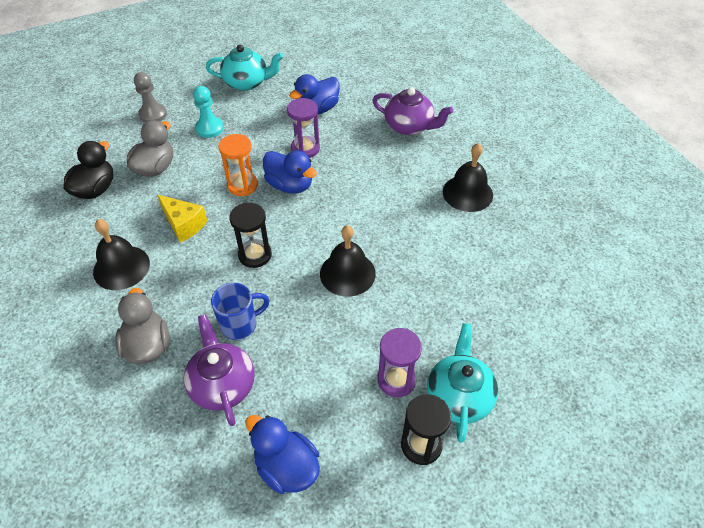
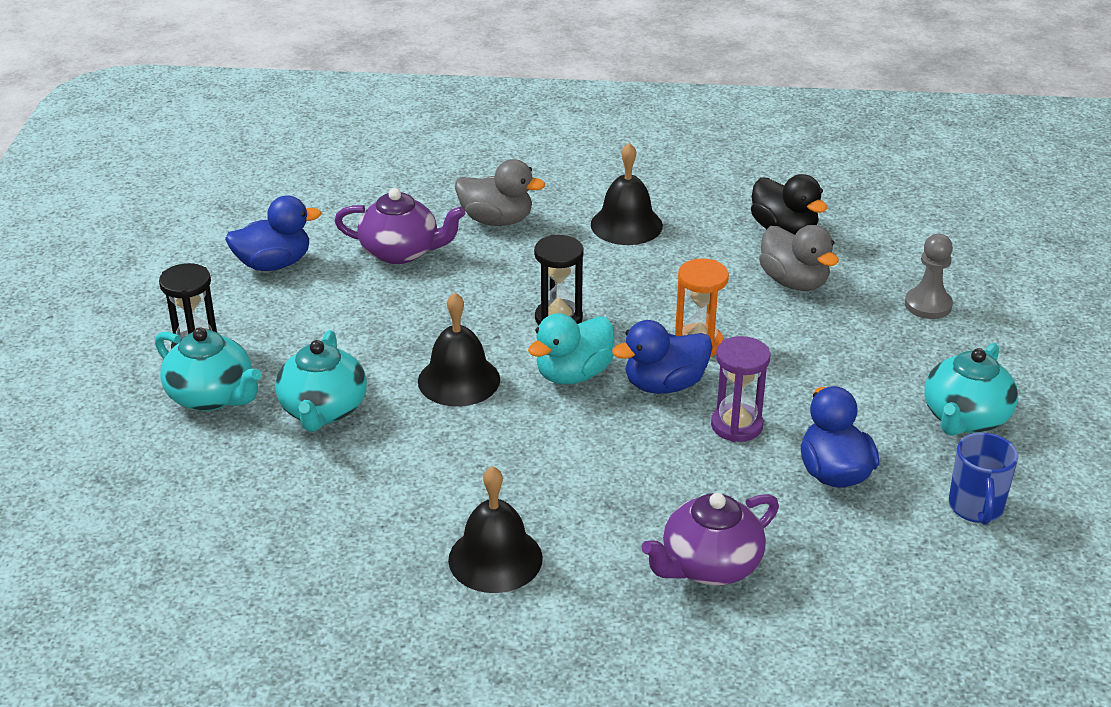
camera: 120 degrees right, 15 degrees down
(184, 224) = (660, 280): yellow cheese -> none
(209, 128) = (856, 348): turquoise pawn -> none
(240, 325) = (464, 281): blue mug -> blue mug (976, 508)
(306, 225) = (573, 374): none -> turquoise duck
(396, 380) = (280, 361): purple hourglass -> none
(423, 325) = (323, 410): none -> turquoise teapot

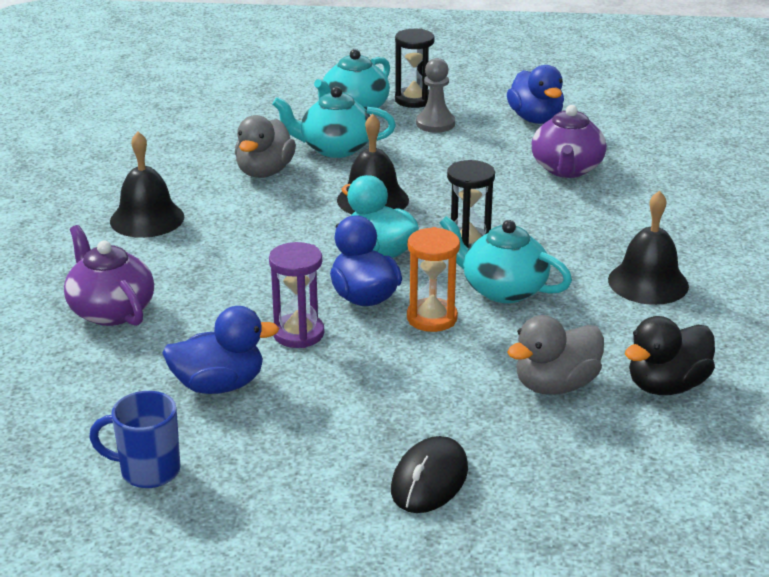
camera: 90 degrees right, 5 degrees down
(497, 220) = (635, 212): grey duck -> grey duck (264, 172)
(928, 305) = (522, 483): grey pawn -> grey pawn (435, 123)
(938, 349) = (429, 480): none -> black mouse
(965, 418) = (297, 483): turquoise teapot -> turquoise teapot (502, 289)

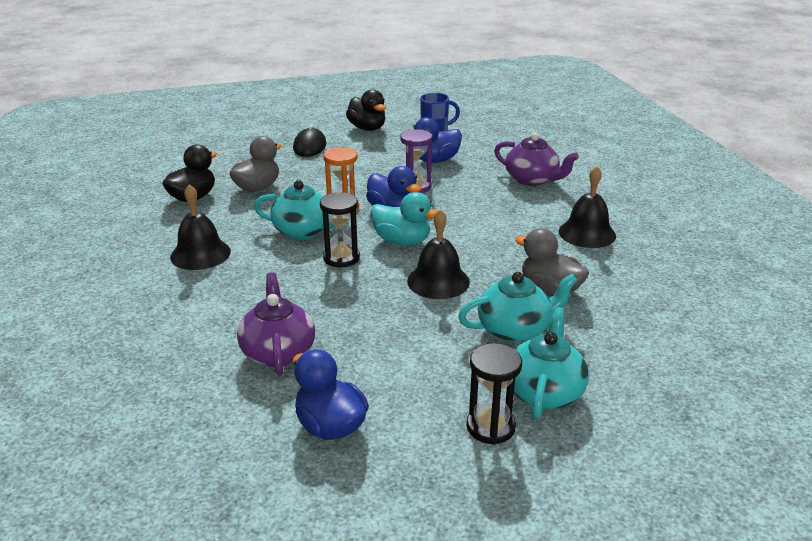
camera: 160 degrees right, 0 degrees up
(264, 172) = (550, 290): grey duck -> grey duck turned 45 degrees counterclockwise
(280, 516) = (367, 128): none -> black duck
(435, 123) = (441, 389): grey pawn -> none

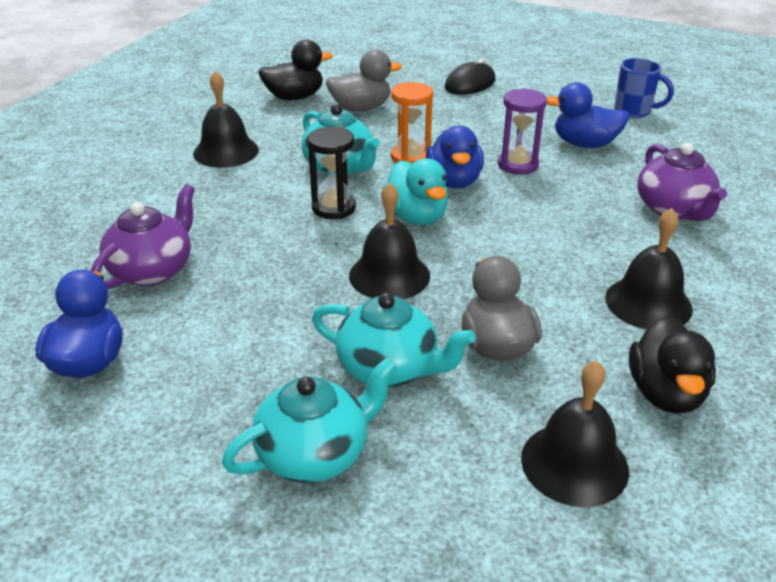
camera: 40 degrees right, 5 degrees up
(367, 128) = (558, 84): black duck -> black duck (665, 393)
(490, 427) = (209, 454): black hourglass -> none
(661, 324) = (574, 463): none -> black bell

